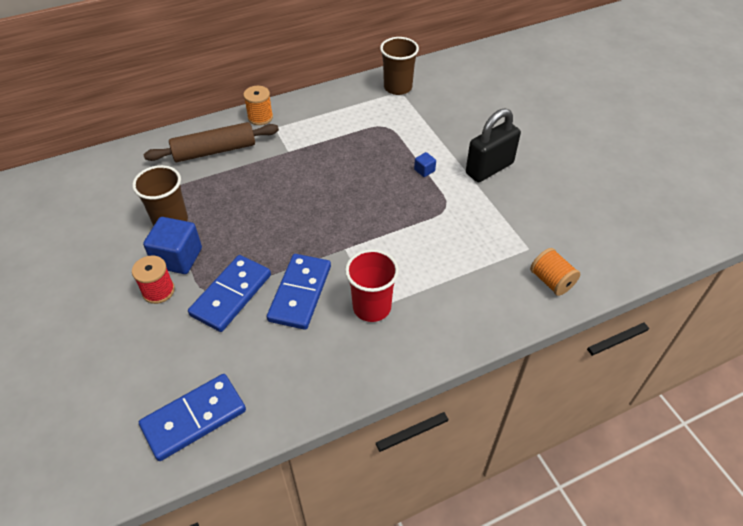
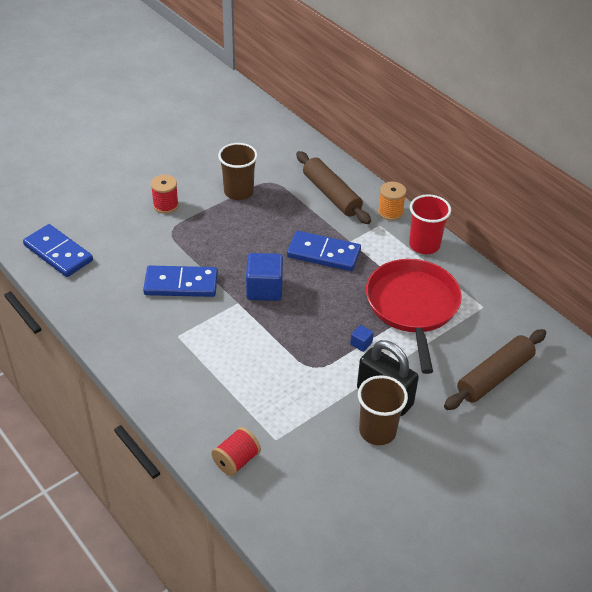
camera: 75 degrees right, 5 degrees down
(178, 258) = (201, 206): blue cube -> blue cube (264, 289)
(231, 295) = (170, 245): blue domino -> blue domino (323, 254)
(372, 307) = (176, 331): red cup -> red cup (424, 245)
(388, 130) = (412, 306): none -> red pan
(397, 87) = (488, 303): brown cup -> brown cup (377, 431)
(478, 103) = (494, 376): none -> brown rolling pin
(551, 281) = (236, 460): orange spool -> red spool

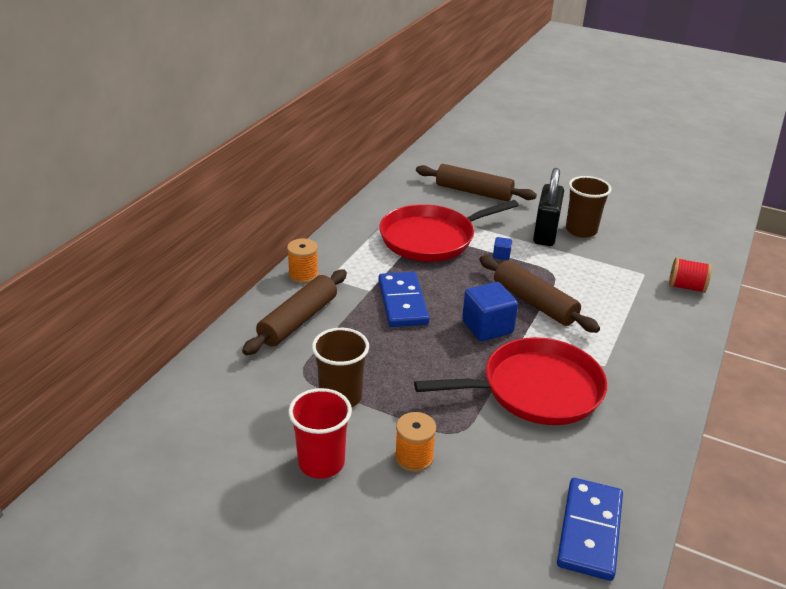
camera: 115 degrees left, 10 degrees down
(165, 205) = (414, 457): red spool -> orange spool
(181, 284) = (535, 389): blue domino -> red pan
(278, 332) = (534, 303): none -> brown rolling pin
(424, 245) = (342, 246): red cup -> red cup (321, 462)

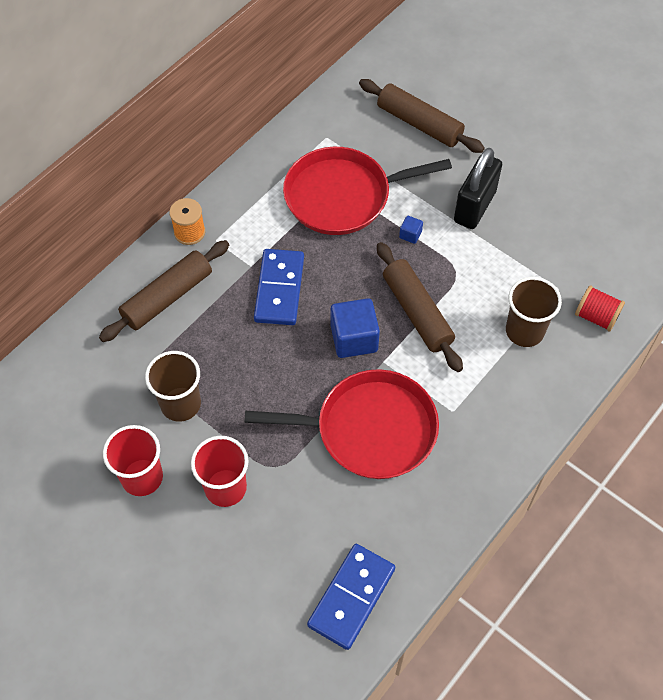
camera: 15 degrees right, 25 degrees up
(414, 457) = (225, 488): orange spool -> red cup
(581, 230) = (518, 208): brown cup -> brown cup (524, 331)

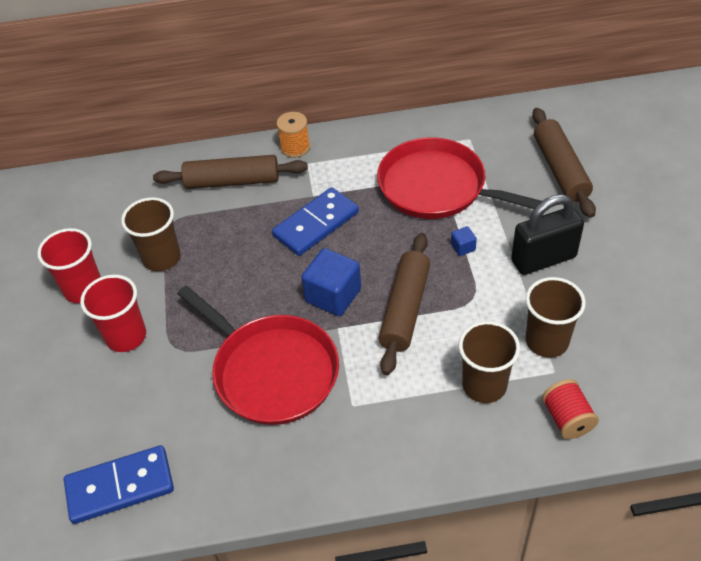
camera: 45 degrees right, 10 degrees down
(534, 269) = (547, 341): none -> brown cup

